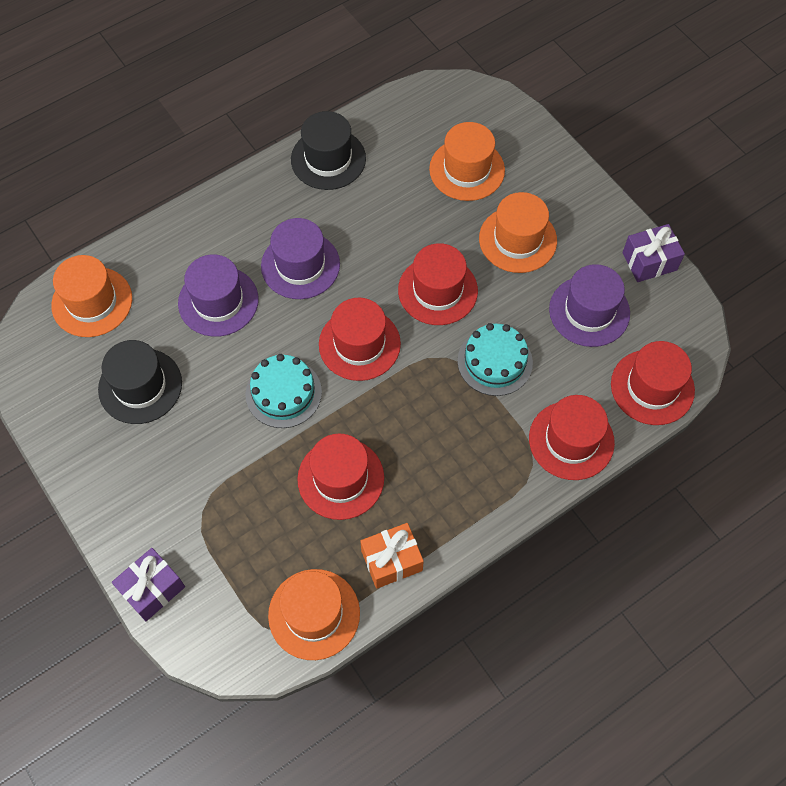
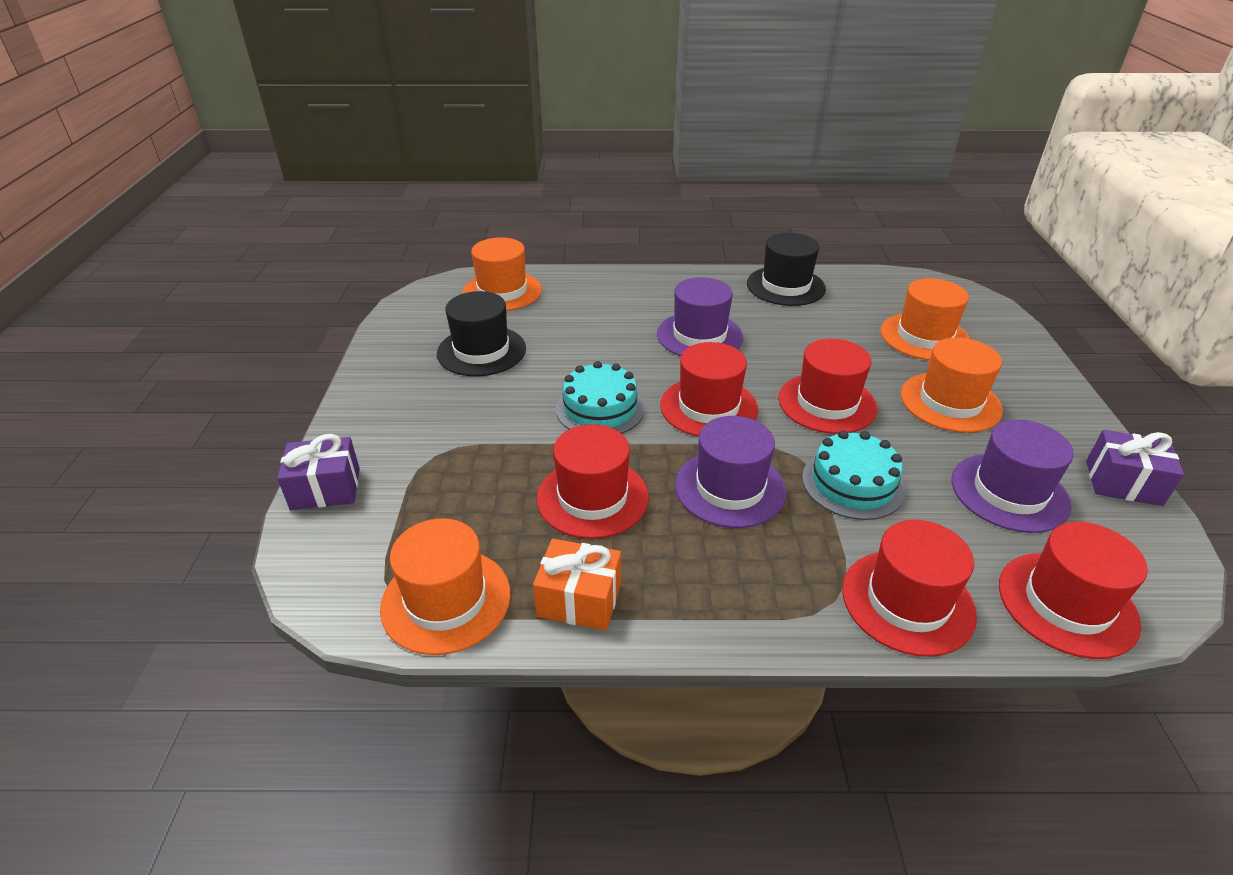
camera: 35 degrees right, 25 degrees down
(218, 301) = (603, 329): purple hat -> purple hat (730, 488)

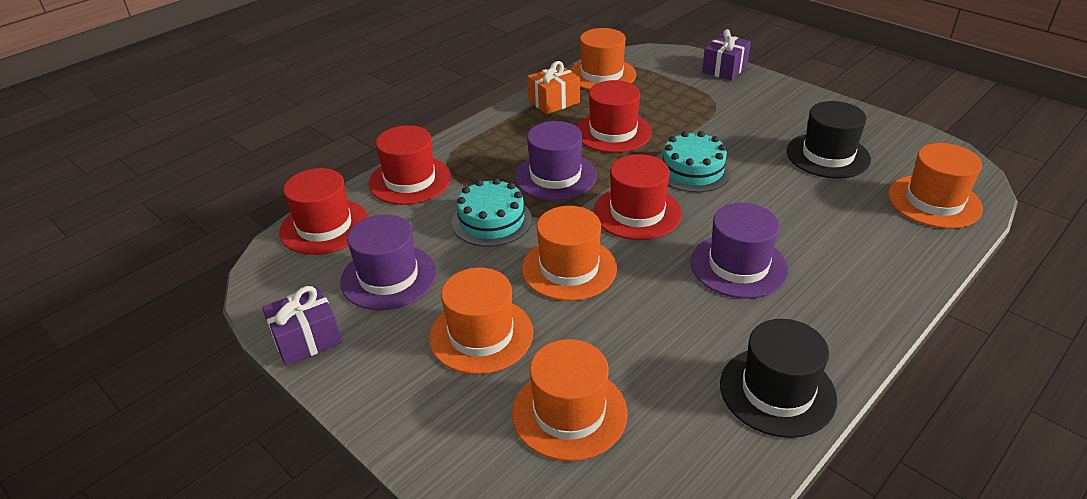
camera: 135 degrees right, 0 degrees up
(827, 403) = (569, 268): red hat -> orange hat

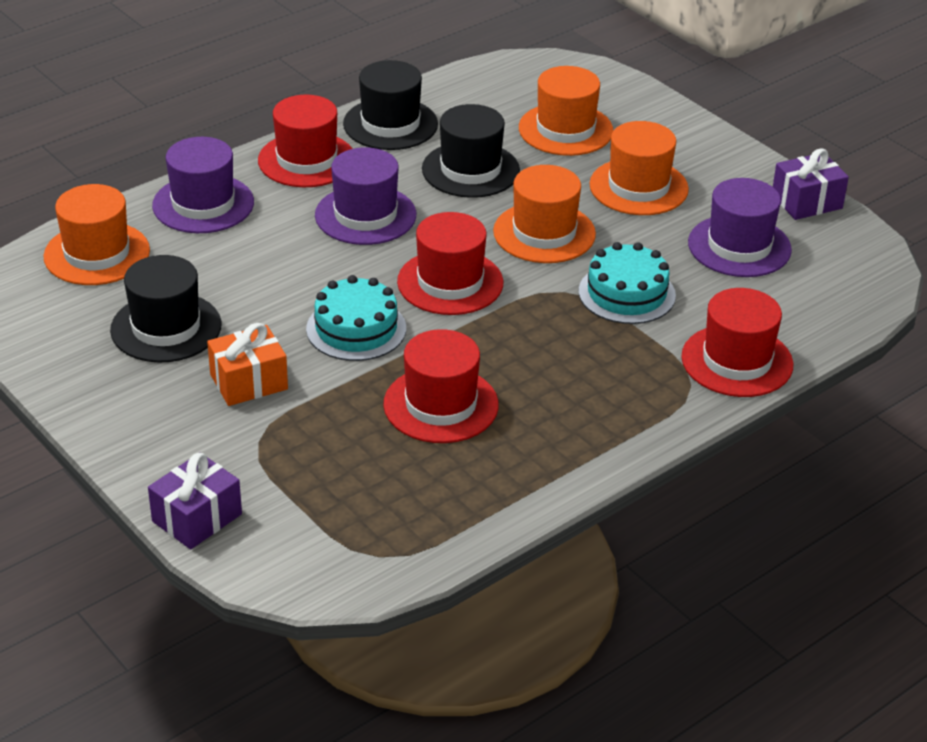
camera: 175 degrees left, 0 degrees up
(324, 226) = (831, 311): red hat -> red hat (306, 160)
(554, 102) = (518, 479): orange gift -> orange gift (249, 382)
(555, 176) = (540, 343): purple hat -> purple hat (203, 204)
(602, 75) = (420, 534): orange hat -> none
(660, 334) = (470, 170): none -> black hat

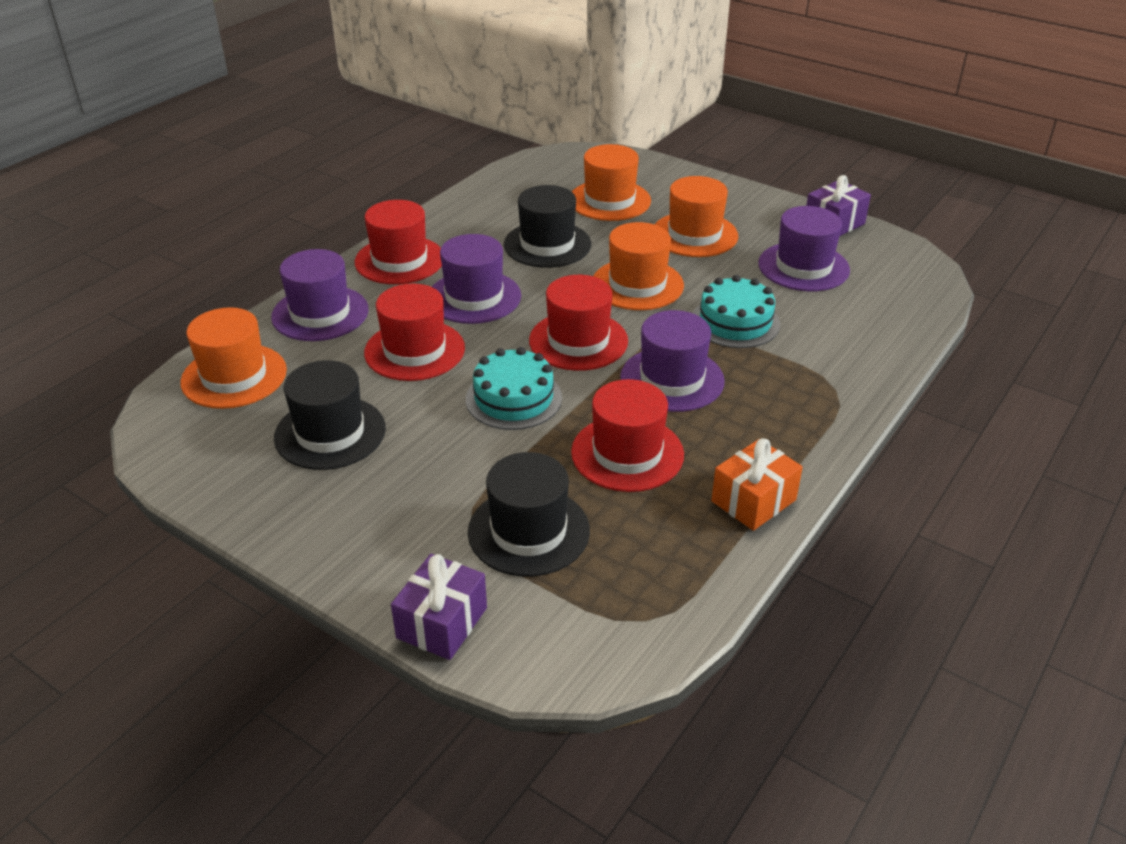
camera: 15 degrees left, 0 degrees up
(249, 382) = (434, 469): orange gift -> orange gift (753, 500)
(390, 124) = (460, 219): black hat -> black hat (528, 531)
(525, 341) = (672, 379): none -> purple hat
(737, 361) = (861, 361): red hat -> red hat (414, 350)

